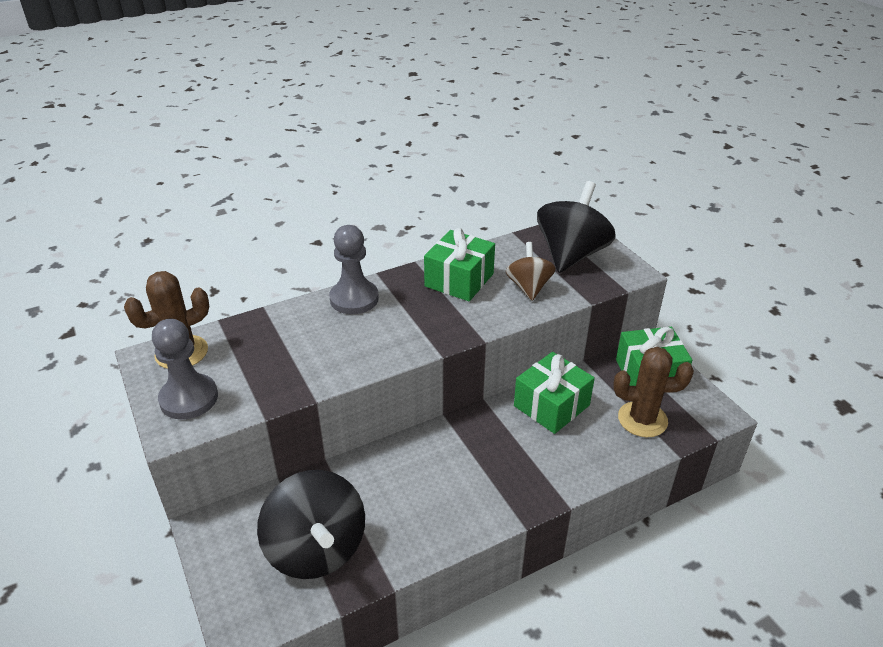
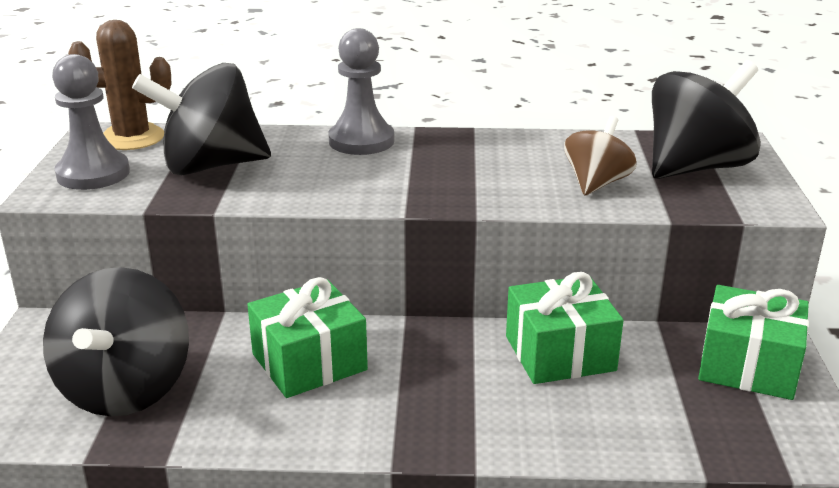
camera: 30 degrees right, 10 degrees down
(271, 359) = (210, 166): none -> black spinning top
(459, 280) = (509, 155): green gift -> green gift (309, 362)
(642, 419) = (685, 414): brown cactus -> none

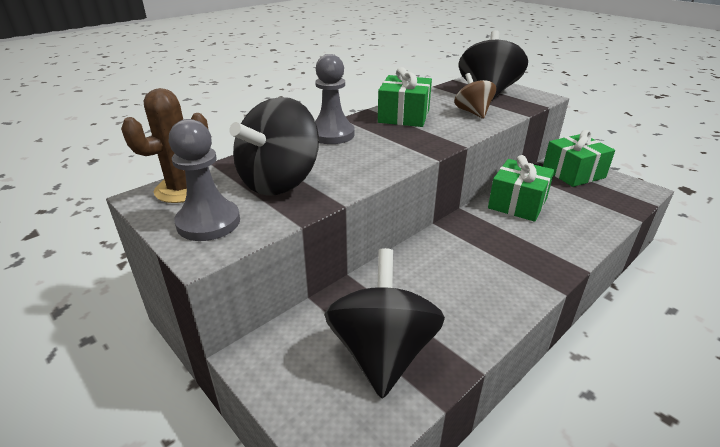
camera: 45 degrees left, 5 degrees up
(125, 389) = (382, 352): black spinning top -> black spinning top turned 135 degrees counterclockwise
(309, 362) = (440, 271): green gift -> green gift (404, 116)

